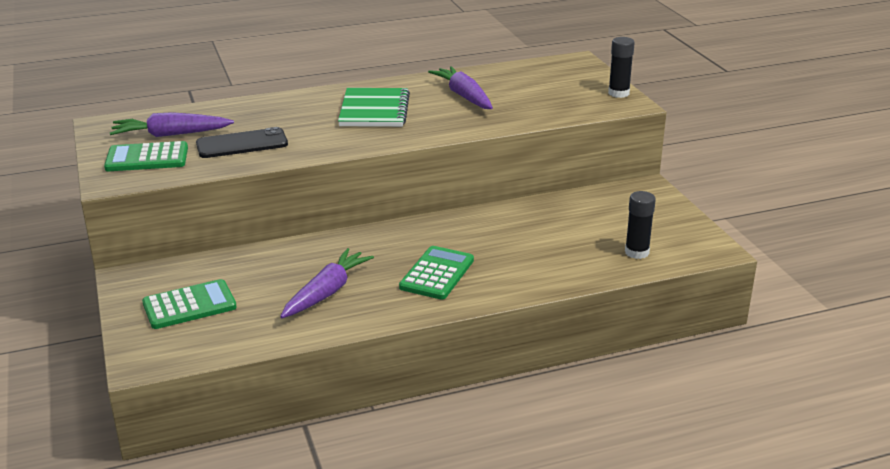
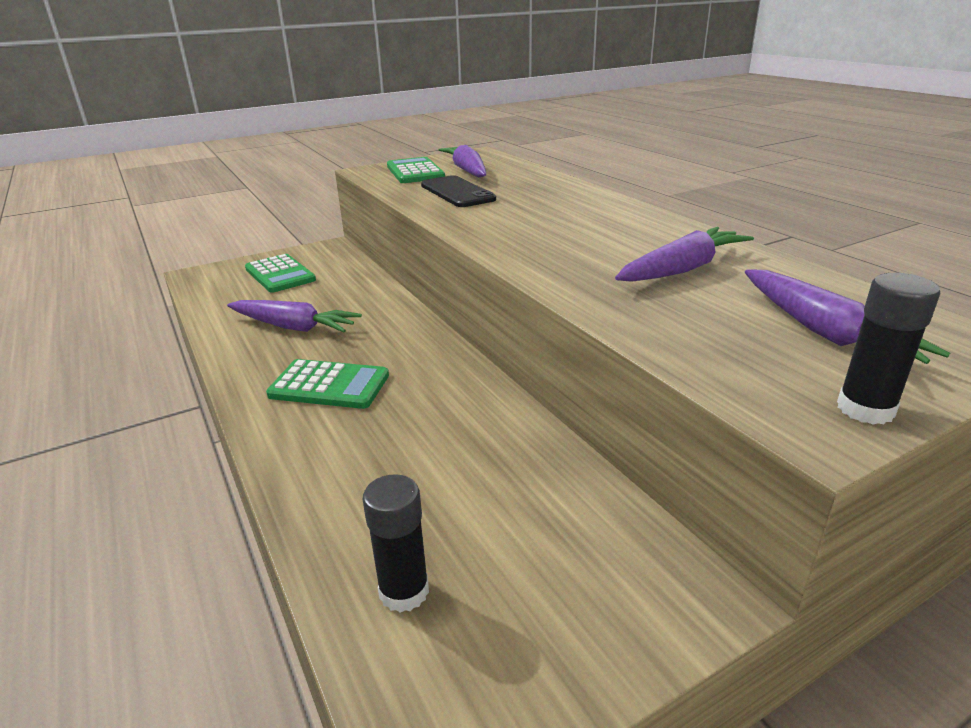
camera: 80 degrees right, 0 degrees up
(374, 110) = (584, 228): green notebook -> none
(553, 84) = (823, 332): none -> purple carrot

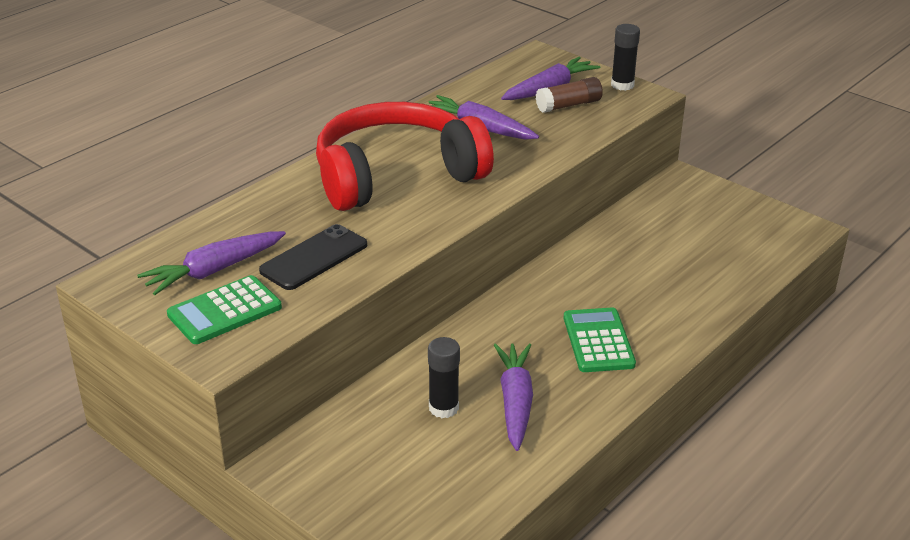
camera: 110 degrees left, 5 degrees up
(280, 274) = (389, 473): green calculator -> none
(404, 591) = (748, 254): black glue stick -> black glue stick (443, 408)
(578, 224) = (396, 175): none -> red headphones
(758, 338) = (568, 105): none -> brown glue stick

